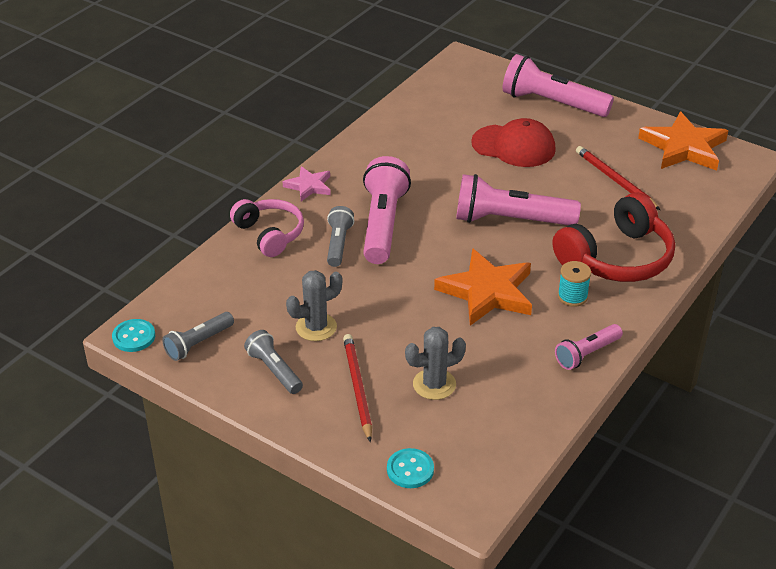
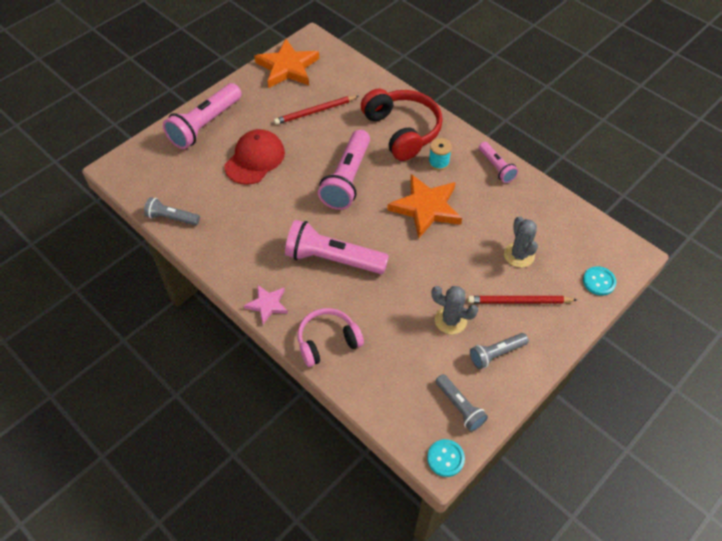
camera: 80 degrees left, 15 degrees up
(316, 327) = (450, 320): grey cactus -> grey cactus turned 45 degrees counterclockwise
(338, 244) = (352, 293): grey flashlight -> grey flashlight (172, 218)

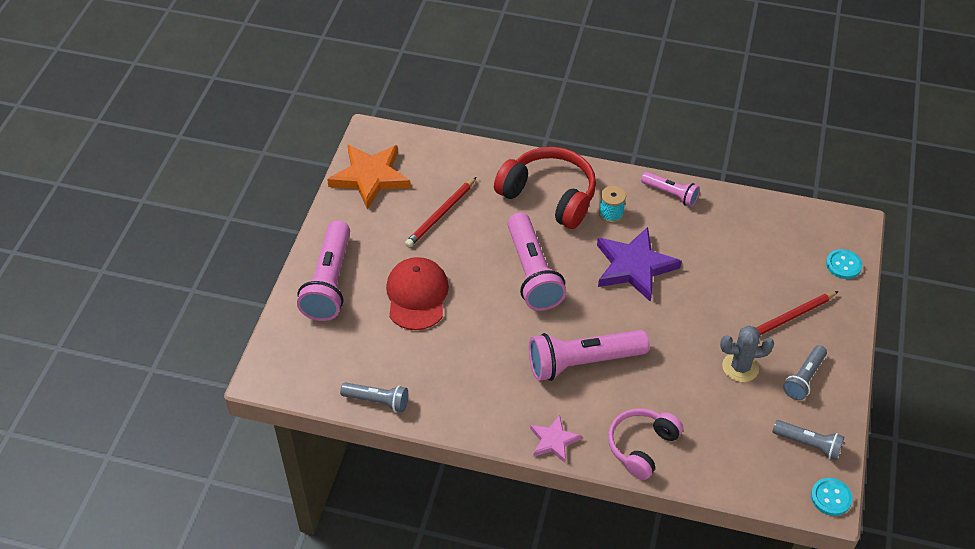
camera: 30 degrees left, 5 degrees down
(172, 218) = (377, 401): grey flashlight -> grey flashlight turned 150 degrees counterclockwise
(426, 208) = (634, 267): orange star -> purple star
(519, 255) = (755, 273): grey cactus -> none

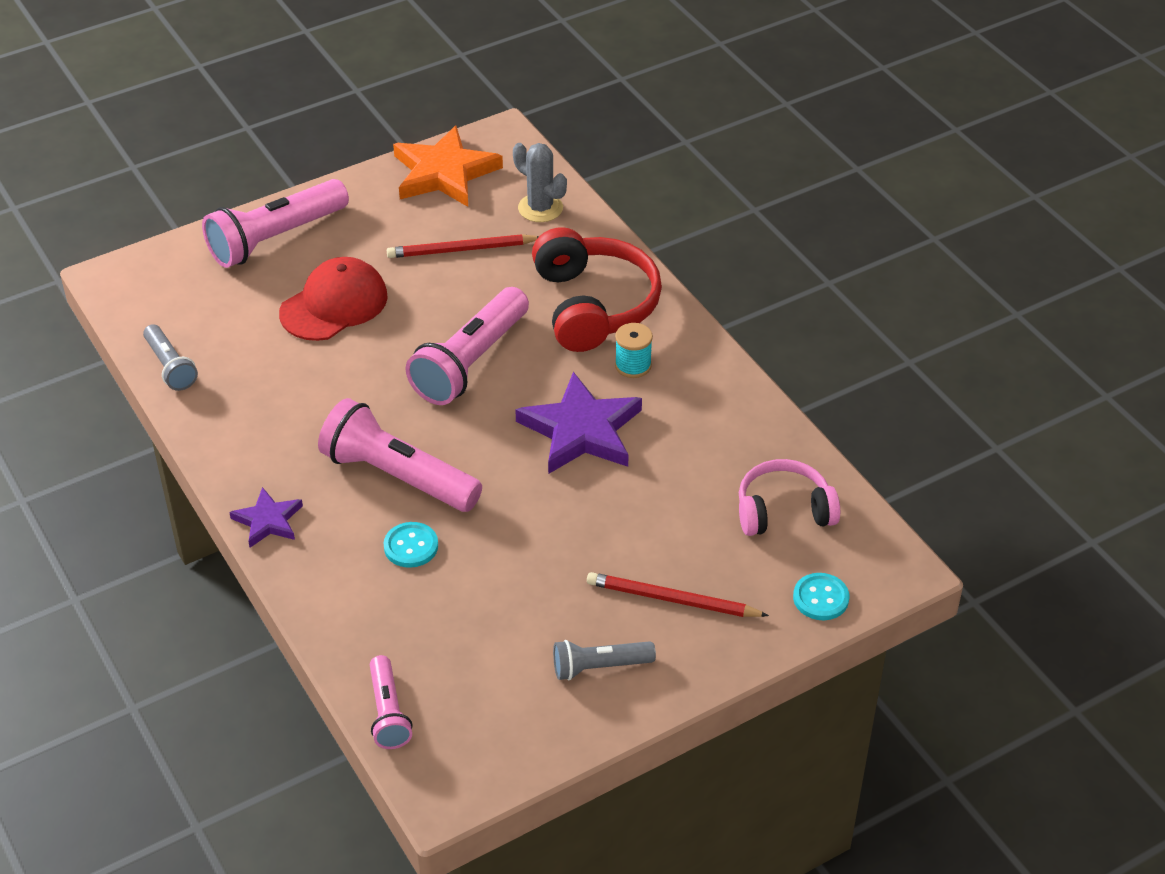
camera: 45 degrees right, 5 degrees down
(553, 441) = (268, 521): pink star -> purple star
(641, 446) = (340, 592): pink headphones -> pink headphones (783, 511)
(670, 194) = (727, 391): pink flashlight -> pink flashlight (388, 713)
(740, 367) = (547, 603): grey cactus -> grey cactus (540, 208)
(808, 444) = (507, 728): grey flashlight -> none
(831, 497) = (453, 794): turquoise button -> turquoise button (411, 546)

